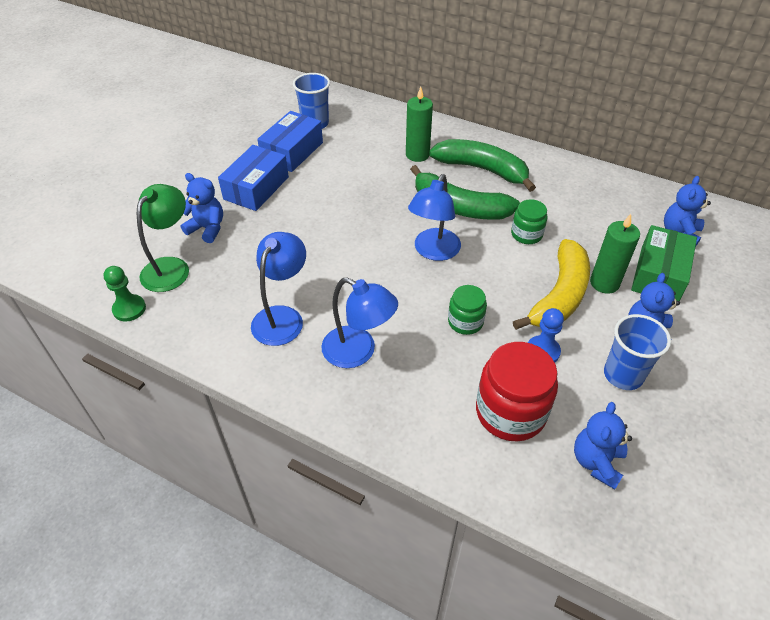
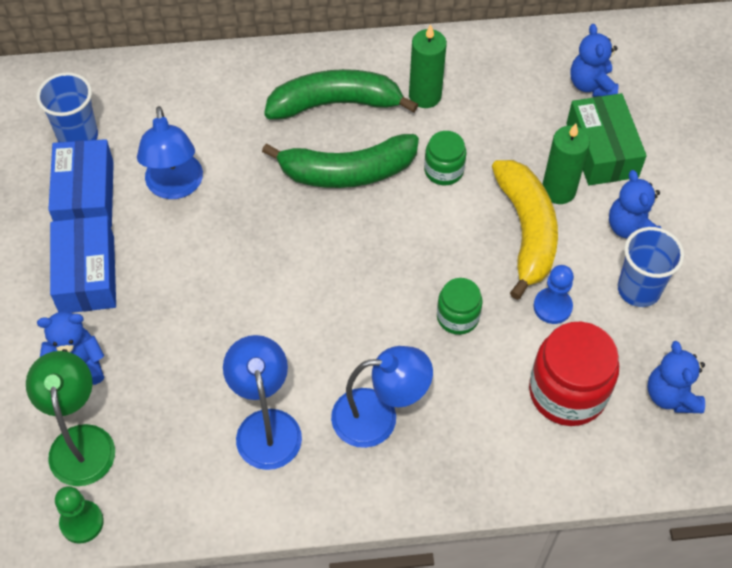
camera: 35 degrees left, 10 degrees up
(417, 155) = (244, 120): green candle -> green candle (425, 96)
(433, 251) = (363, 248): blue lamp -> blue lamp (175, 187)

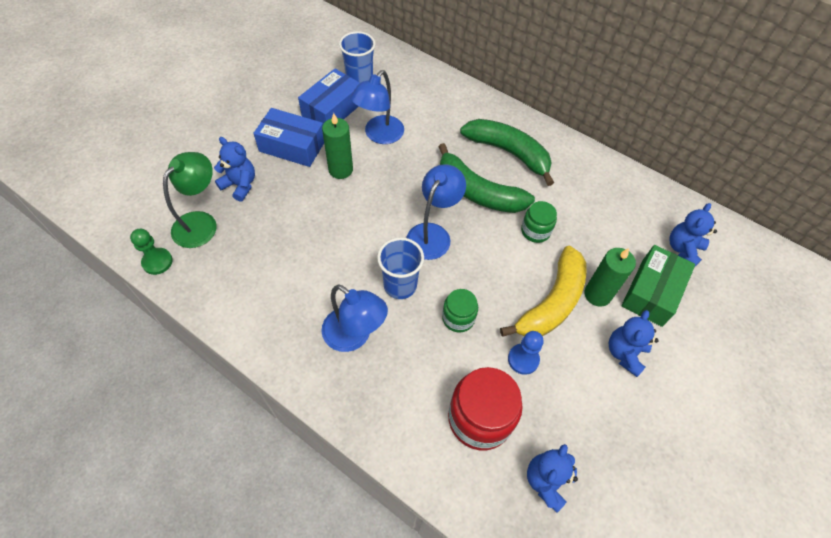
camera: 40 degrees right, 0 degrees up
(87, 274) = (292, 146): blue box -> blue box turned 75 degrees clockwise
(266, 425) = (292, 289): blue lamp -> blue lamp (433, 234)
(425, 96) = (566, 183): green candle -> green candle (340, 170)
(638, 289) = (592, 395): blue cup -> blue cup (400, 285)

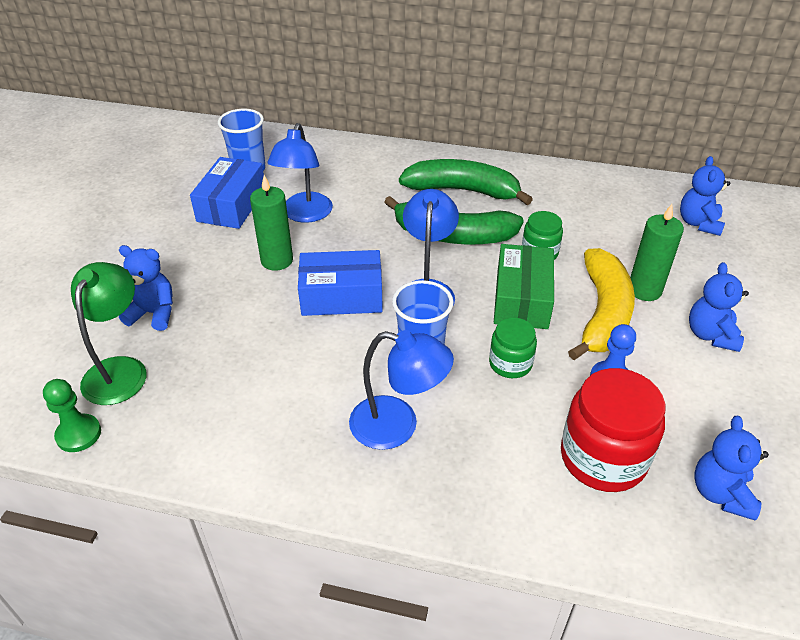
camera: 20 degrees left, 15 degrees down
(292, 146) = (201, 254): blue box -> blue box (341, 296)
(652, 292) = (696, 270): green box -> green box (521, 299)

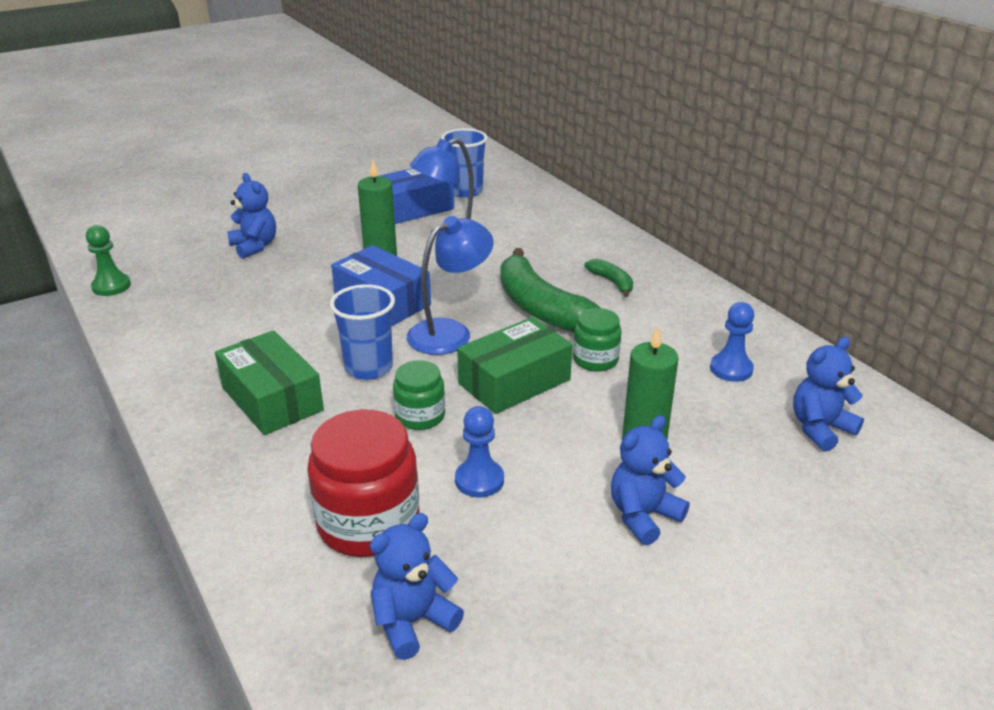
camera: 45 degrees right, 10 degrees down
(120, 370) = (185, 266): green lamp -> none
(398, 426) = (272, 399): blue lamp -> green box
(462, 190) = (612, 282): green banana -> green banana, size x0.46
(603, 313) = (567, 434): yellow banana -> none
(611, 213) = (731, 369): none -> blue pawn

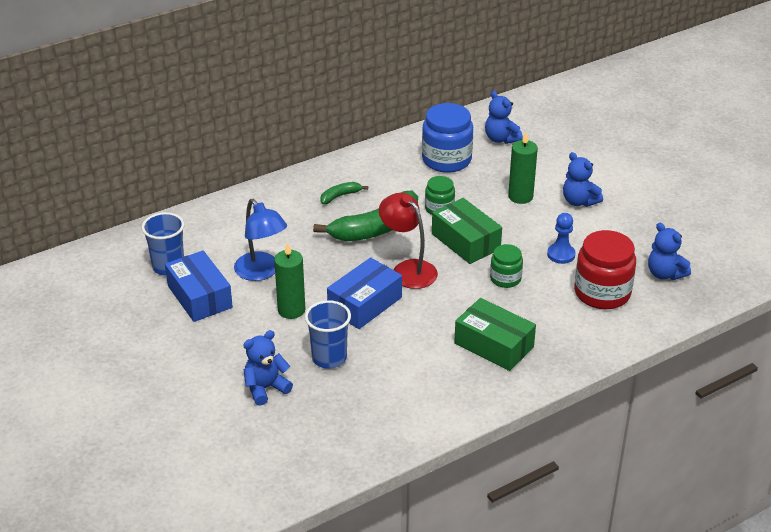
camera: 90 degrees left, 5 degrees up
(111, 286) = (335, 469): green pawn -> none
(272, 399) = (494, 345): green box -> green box turned 75 degrees clockwise
(368, 368) = (454, 304): blue cup -> blue cup (329, 358)
(450, 332) = (408, 269): blue lamp -> red lamp
(731, 369) = (446, 160): blue pawn -> blue jar

